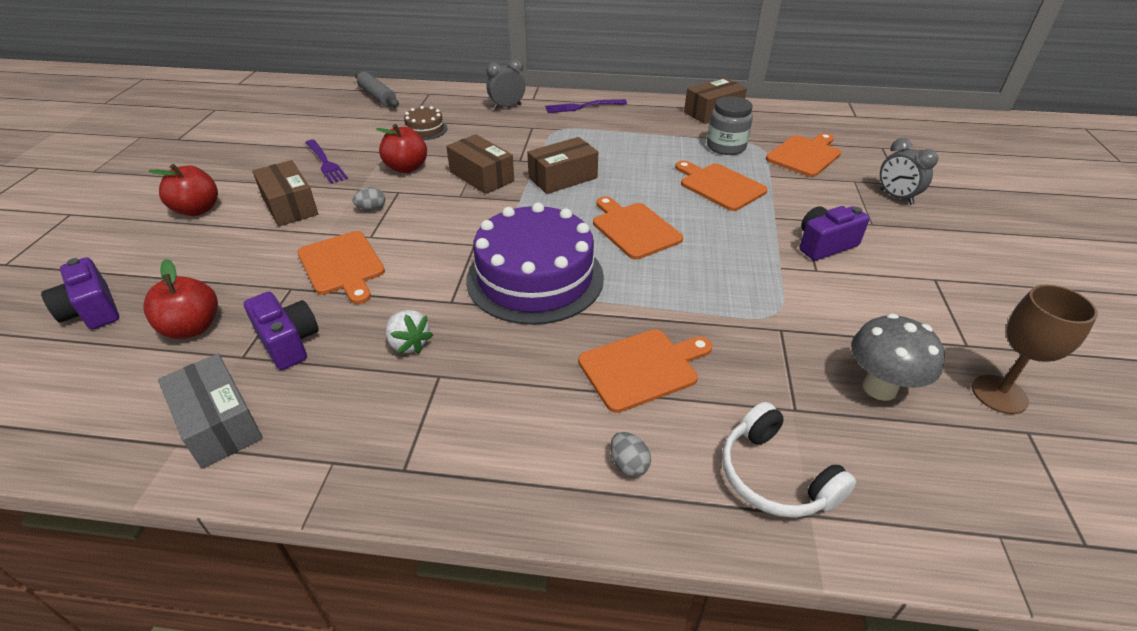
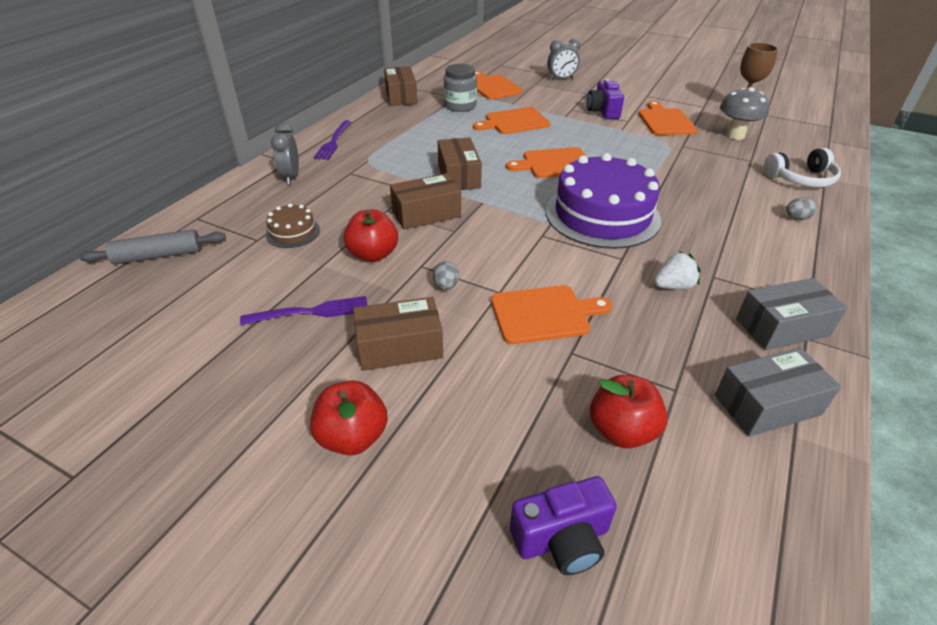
camera: 70 degrees left, 0 degrees up
(288, 342) = (659, 356): purple camera -> none
(349, 439) = (782, 327): none -> grey box
(642, 368) = (713, 195): orange cutting board -> orange cutting board (665, 121)

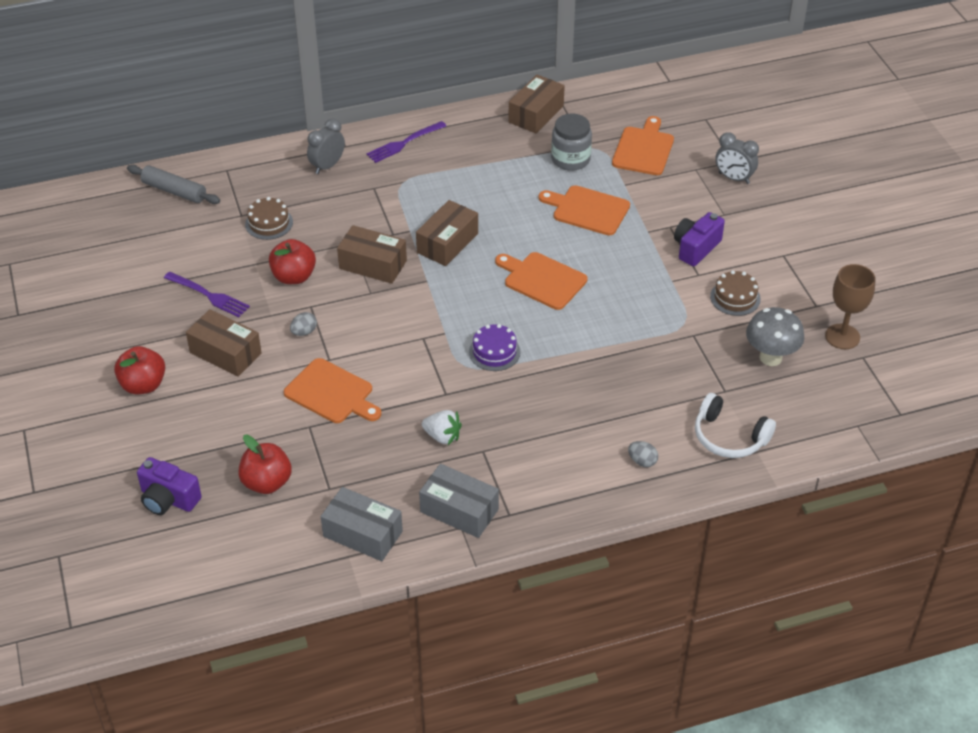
camera: 45 degrees right, 5 degrees up
(602, 215) = (494, 352): purple cake -> purple cake, size x0.45
(665, 121) = (735, 298): orange cutting board -> brown cake

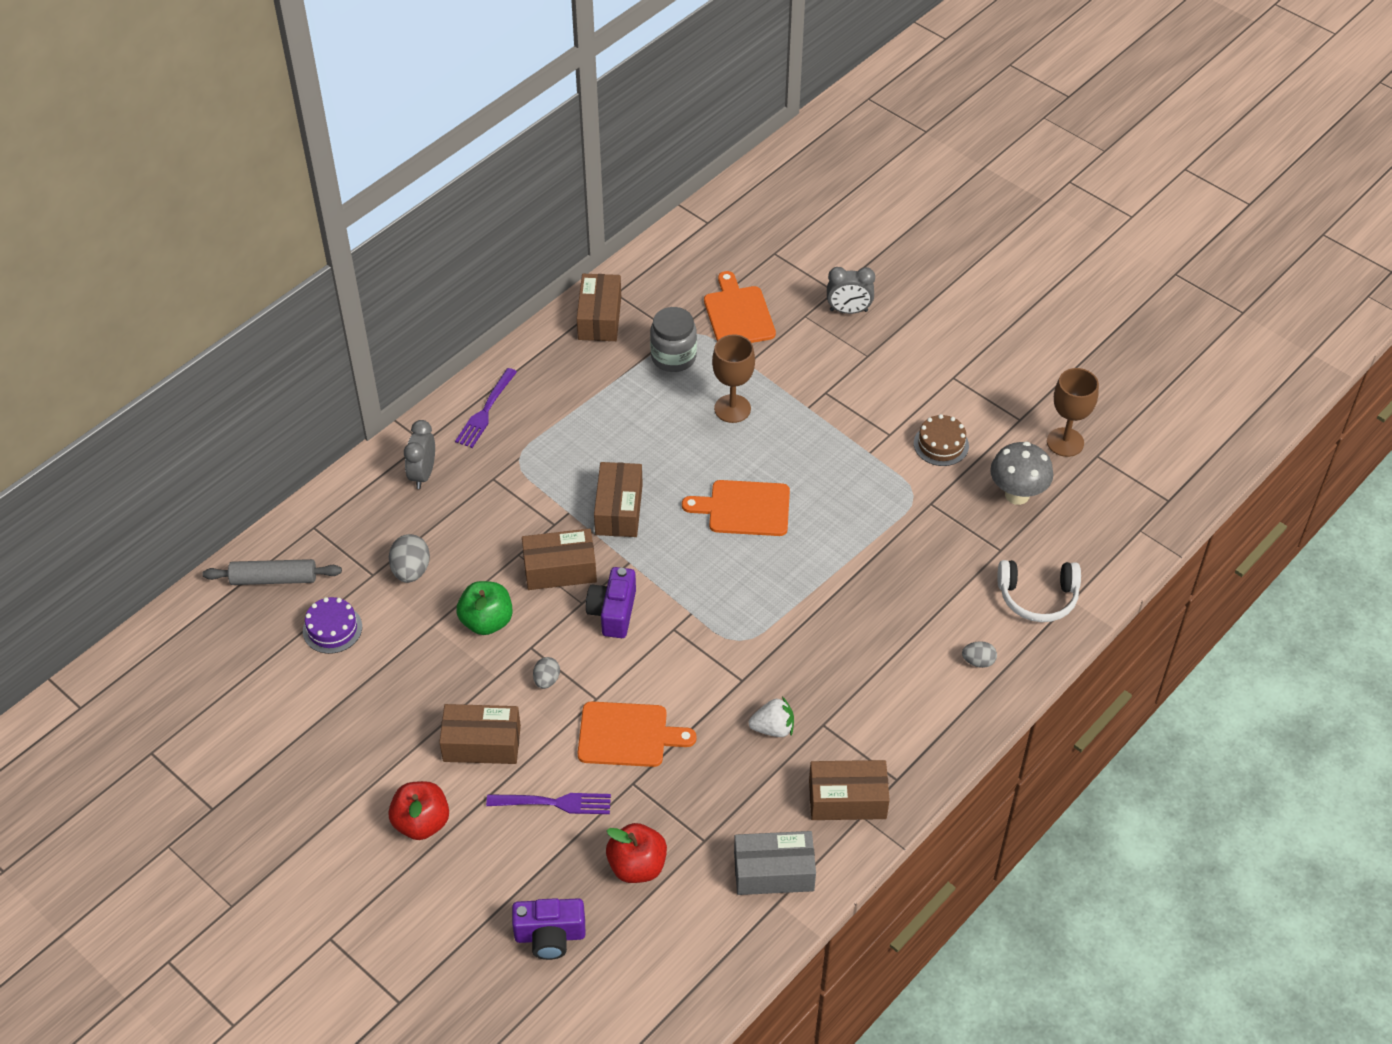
camera: 30 degrees left, 5 degrees up
(209, 295) = (411, 685): purple fork -> purple fork (554, 803)
(269, 223) = (411, 570): brown cake -> grey egg
(294, 276) = (487, 621): red apple -> green apple
(459, 510) = (847, 799): grey box -> brown box
(494, 352) = (756, 611): purple cake -> purple cake (332, 629)
(587, 210) = (732, 409): orange cutting board -> brown goblet
(696, 248) = (867, 406): purple camera -> purple camera (613, 612)

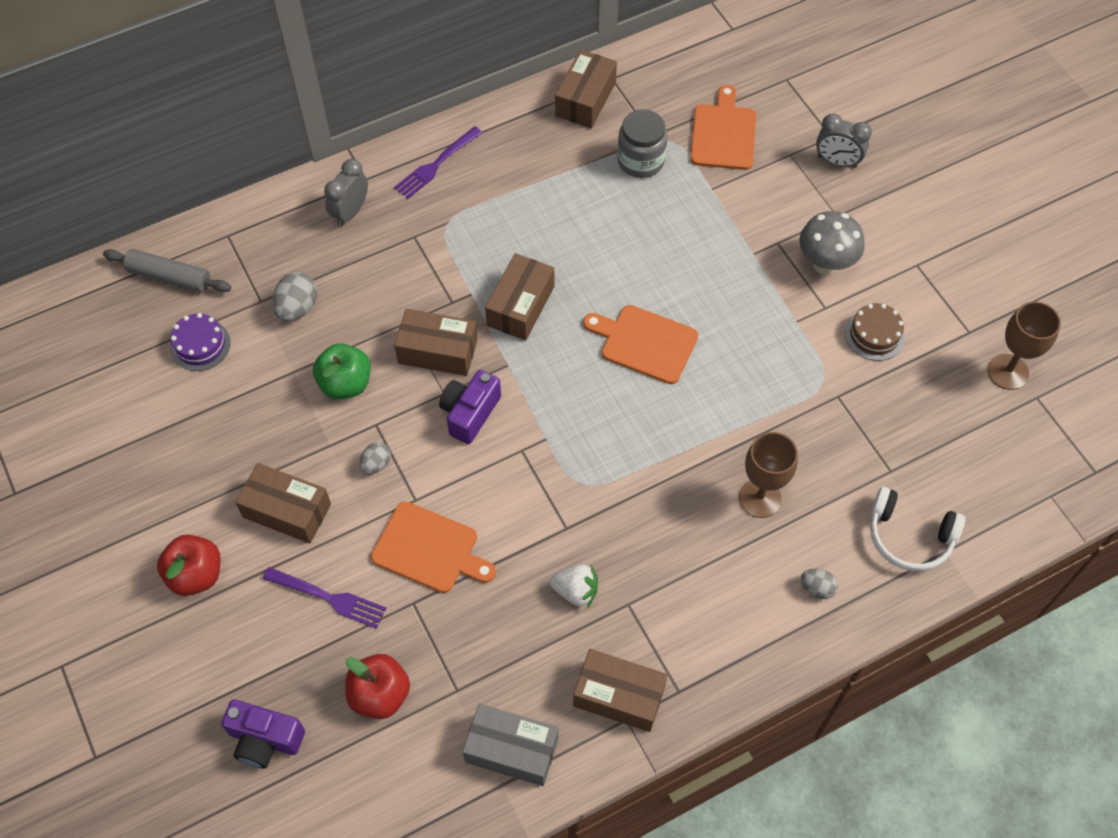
camera: 20 degrees right, 10 degrees up
(732, 409) = (676, 232): brown goblet -> brown goblet (760, 498)
(1017, 495) = (933, 415): grey mushroom -> grey mushroom (825, 264)

